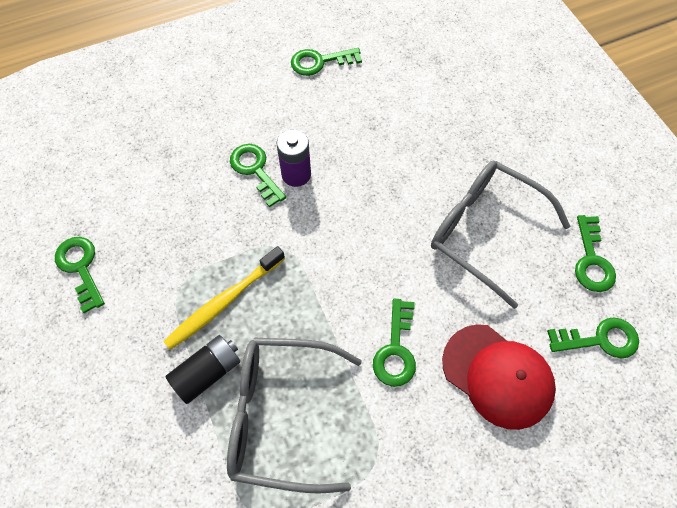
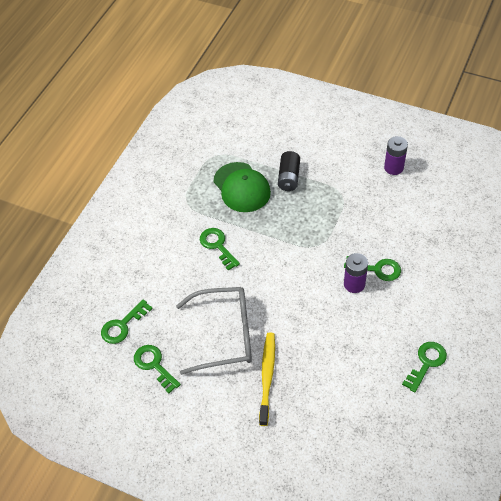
camera: 140 degrees right, 10 degrees down
(80, 268) = (393, 167): green key -> purple battery
(224, 301) = (315, 204): yellow toothbrush -> yellow toothbrush (267, 377)
(280, 415) = (242, 187): grey glasses -> green cap
(497, 376) = (161, 271): red cap -> none

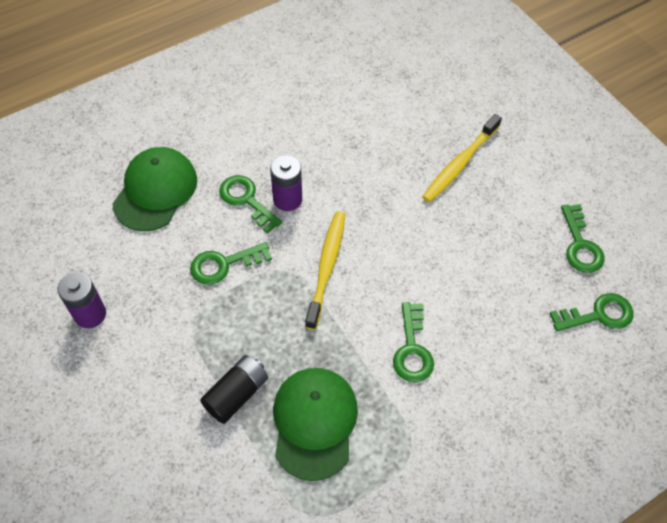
camera: 150 degrees left, 5 degrees up
(225, 335) = (477, 231): grey glasses -> none
(297, 259) = (326, 267): none -> yellow toothbrush
(426, 363) = (291, 88): green key -> green key (224, 264)
(433, 242) = (155, 191): none -> green cap

